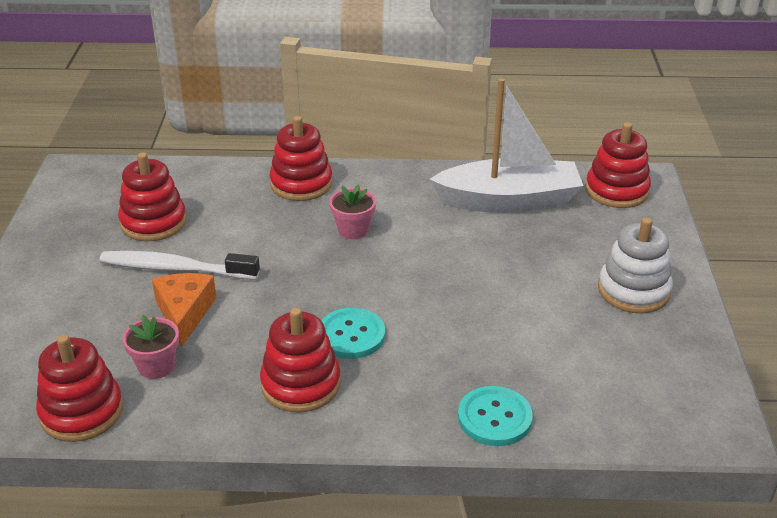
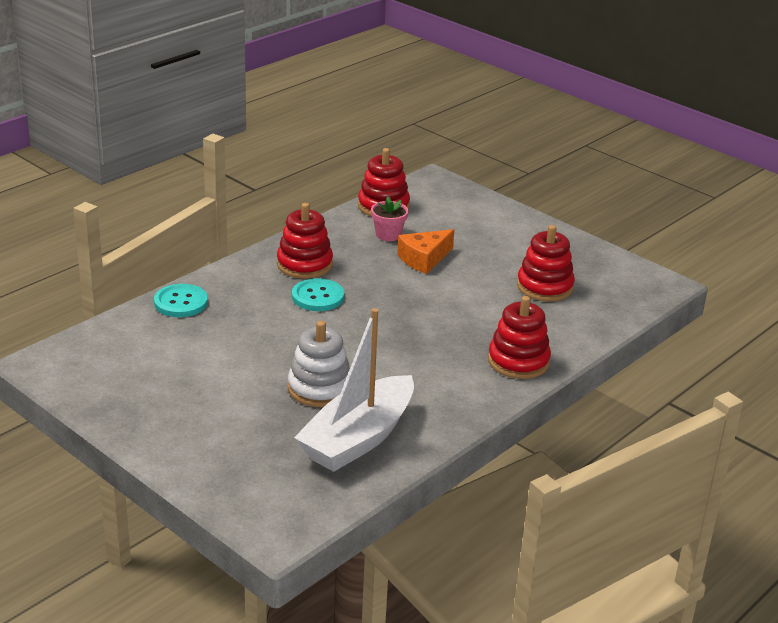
camera: 130 degrees right, 5 degrees down
(175, 268) = (476, 273): white toothbrush -> none
(184, 313) = (424, 259): orange cheese -> orange cheese turned 105 degrees clockwise
(353, 230) = (424, 351): pink flower pot -> none
(616, 191) = (288, 503): red stacking toy -> none
(633, 291) = (179, 419): white stacking toy -> white stacking toy (319, 388)

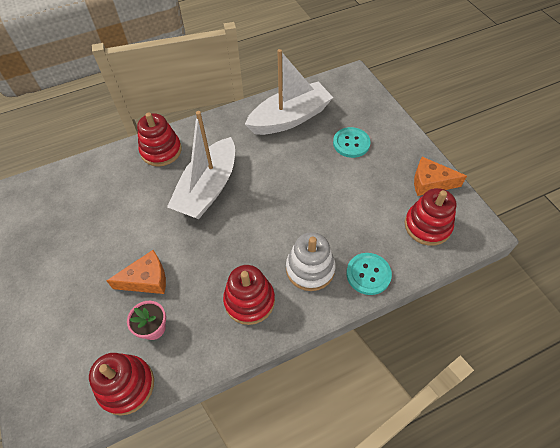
camera: 155 degrees left, 25 degrees up
(111, 398) = (430, 183): none -> orange cheese
(318, 297) = (257, 252): turquoise button -> turquoise button (351, 143)
(319, 388) = (296, 159): white stacking toy -> white stacking toy (310, 269)
(419, 336) = (208, 188): none -> white boat
(544, 287) = (83, 217): red stacking toy -> red stacking toy (427, 226)

